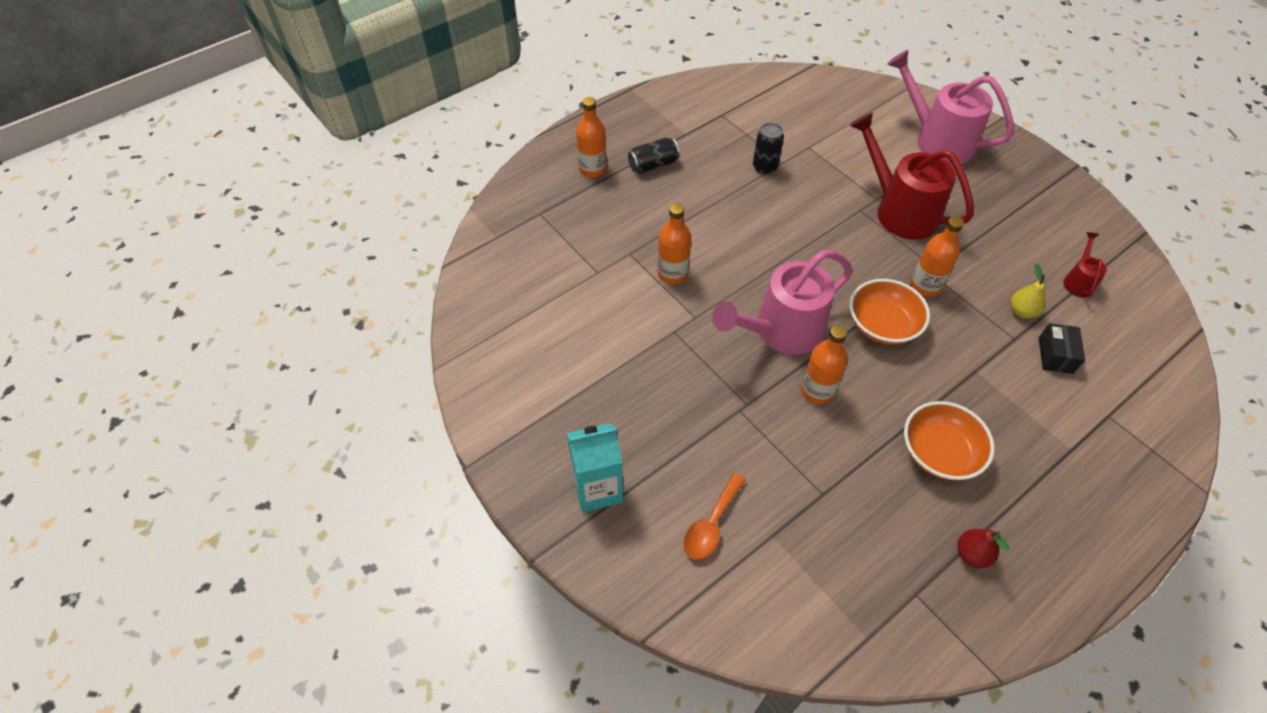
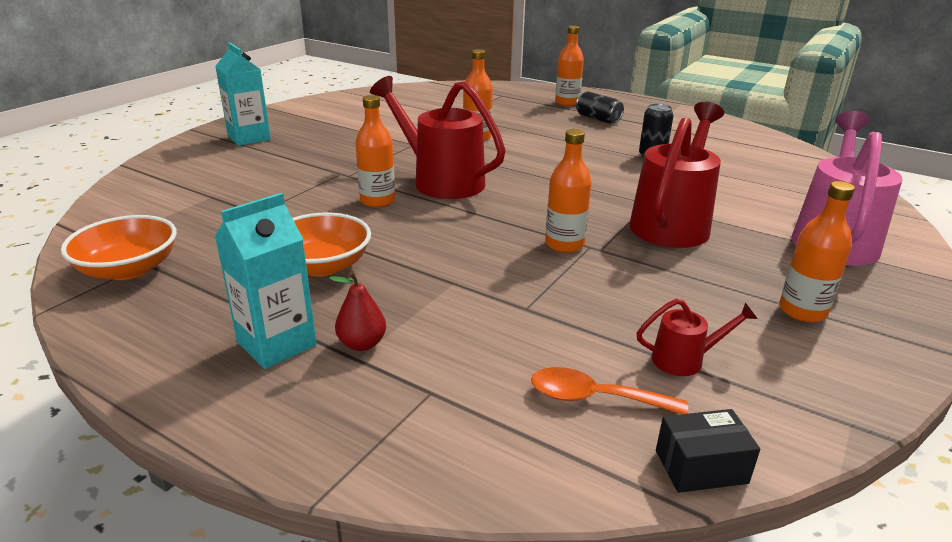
camera: 70 degrees right, 25 degrees down
(711, 524) = (220, 174): orange spoon -> orange spoon (594, 398)
(780, 332) = (440, 180): pink watering can -> red watering can
(882, 325) = (484, 225): orange bowl -> orange bowl (129, 269)
(972, 554) = (190, 291): red pear -> red pear (362, 344)
(1022, 311) = (578, 311): yellow pear -> none
(1029, 204) = (802, 311): none -> orange bottle
(1053, 496) = (276, 344): none -> turquoise carton
(1055, 355) = (517, 341): black box -> black box (701, 467)

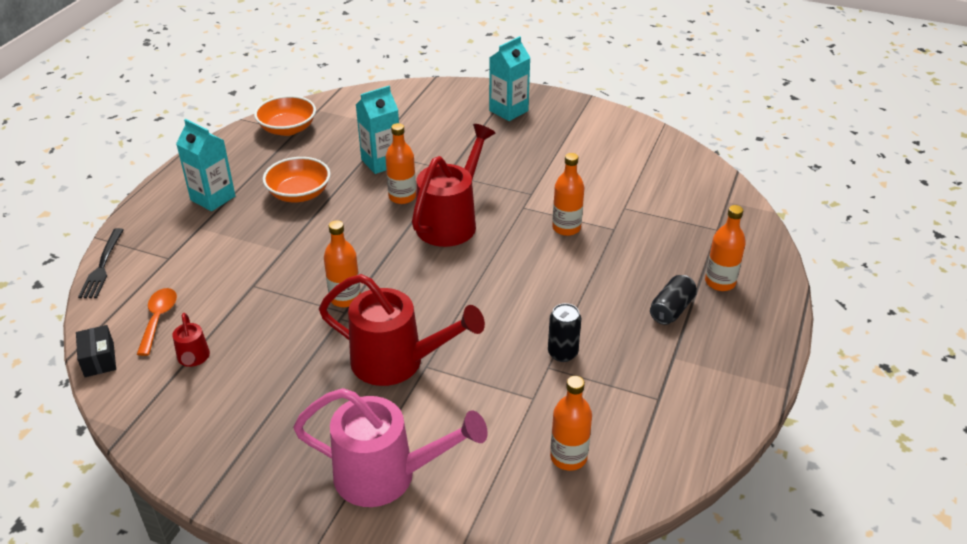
camera: 80 degrees right, 10 degrees up
(291, 208) = (381, 162): none -> turquoise carton
(362, 344) = (212, 226): red pear -> none
(425, 483) = (102, 266): none -> black fork
(802, 311) = (254, 428): orange bottle -> orange bottle (568, 457)

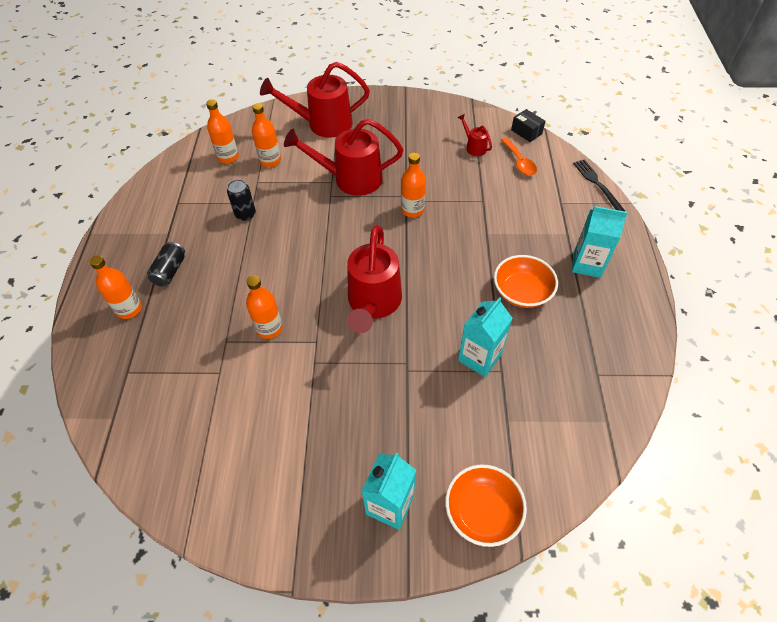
camera: 160 degrees right, 15 degrees up
(287, 129) = (609, 375): orange bowl -> orange bowl (482, 511)
(387, 476) = (323, 124): pink watering can -> red watering can
(402, 197) = (431, 318): orange bottle -> orange bottle (270, 161)

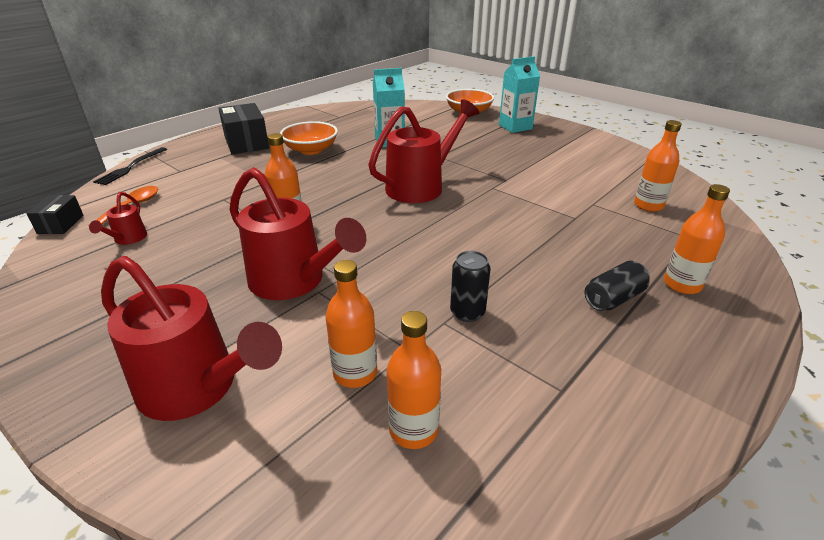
camera: 140 degrees left, 20 degrees down
(269, 328) = (526, 209): orange bottle -> orange bottle (648, 205)
(587, 264) = (246, 143): turquoise carton -> black box

